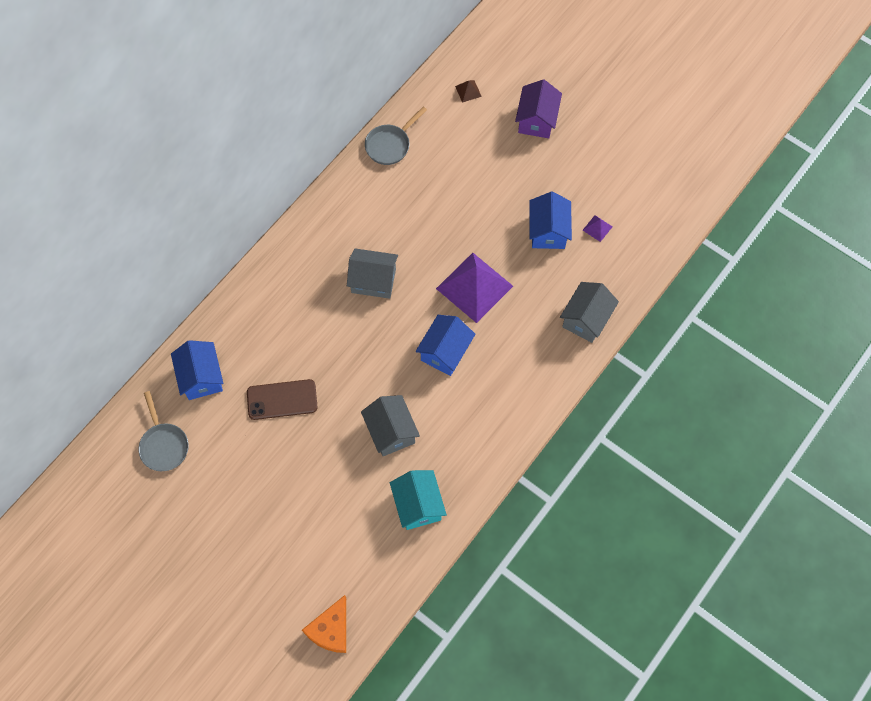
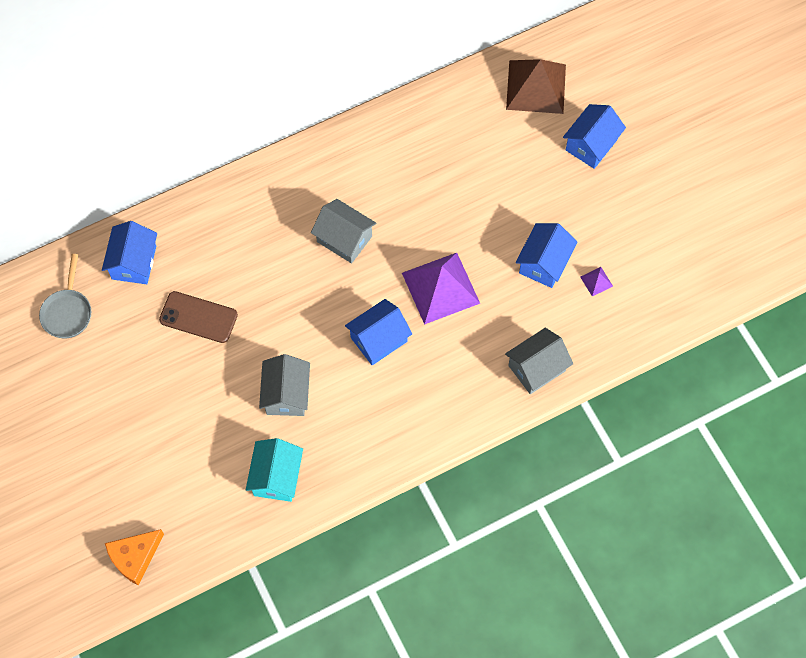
camera: 25 degrees right, 0 degrees up
(390, 145) = (429, 110): grey pan -> none
(468, 91) = (536, 87): brown pyramid -> brown pyramid, size x2.48
(536, 120) = (591, 145): purple house -> blue house

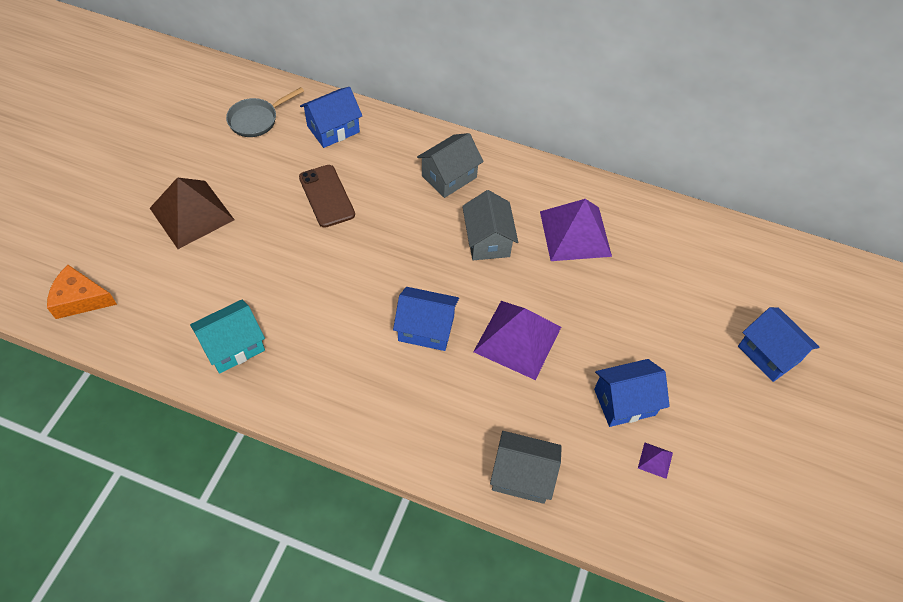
camera: 45 degrees right, 10 degrees down
(286, 394) = (315, 299): grey house -> grey house (449, 177)
(393, 176) = (575, 233): none -> purple pyramid
(536, 87) = (765, 273): brown pyramid -> brown pyramid (192, 214)
(591, 145) = (769, 354): blue house -> blue house turned 60 degrees clockwise

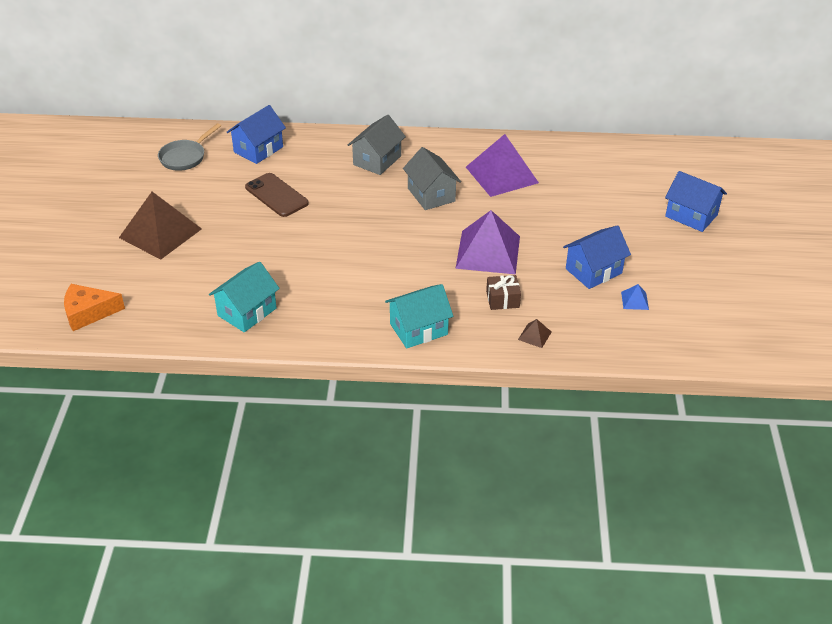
camera: 15 degrees left, 15 degrees down
(400, 426) = (418, 329): none -> turquoise house
(426, 328) = (408, 262): blue house -> none
(507, 412) = (502, 299): none -> brown gift
(522, 475) = (534, 335): grey house -> brown pyramid
(655, 460) = (634, 300): purple pyramid -> blue pyramid

